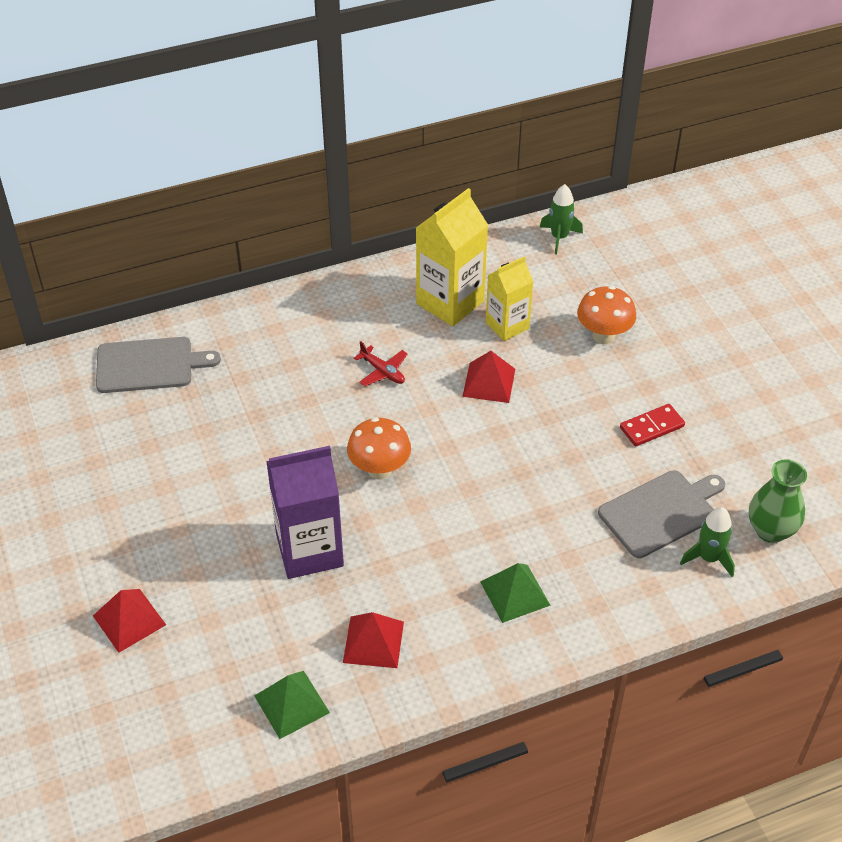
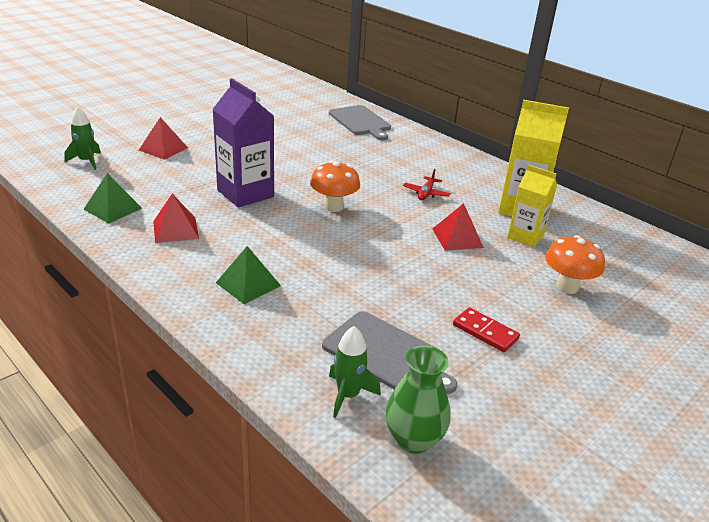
camera: 65 degrees right, 15 degrees down
(559, 237) = (652, 246): green rocket -> green rocket (87, 161)

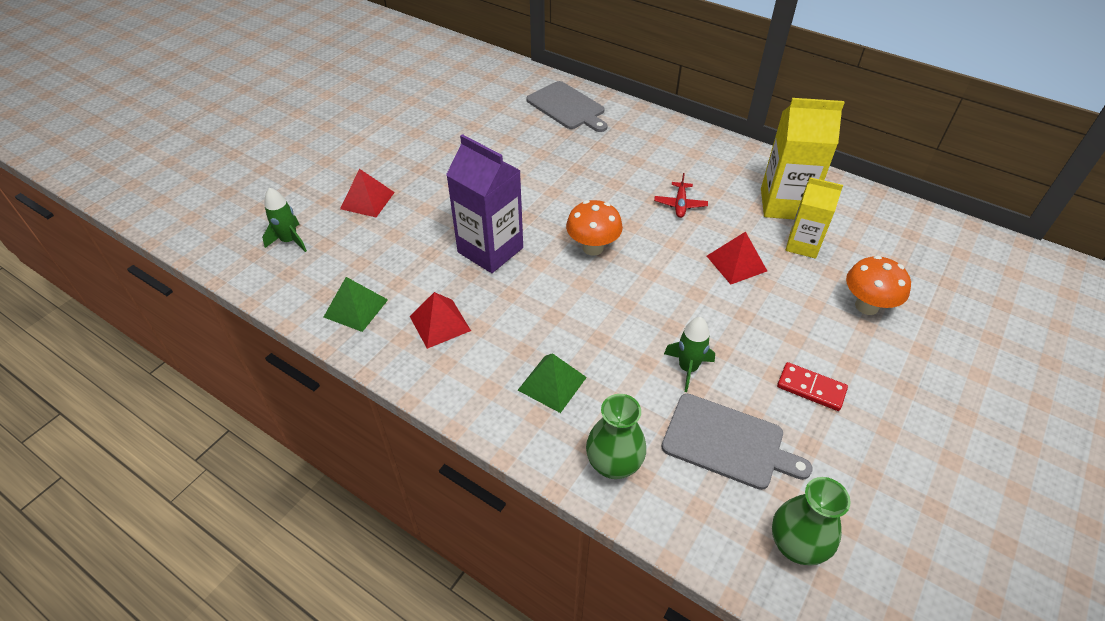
camera: 10 degrees left, 15 degrees up
(272, 347) = (613, 464): none -> green vase
(348, 395) = (713, 507): green rocket -> green rocket (688, 368)

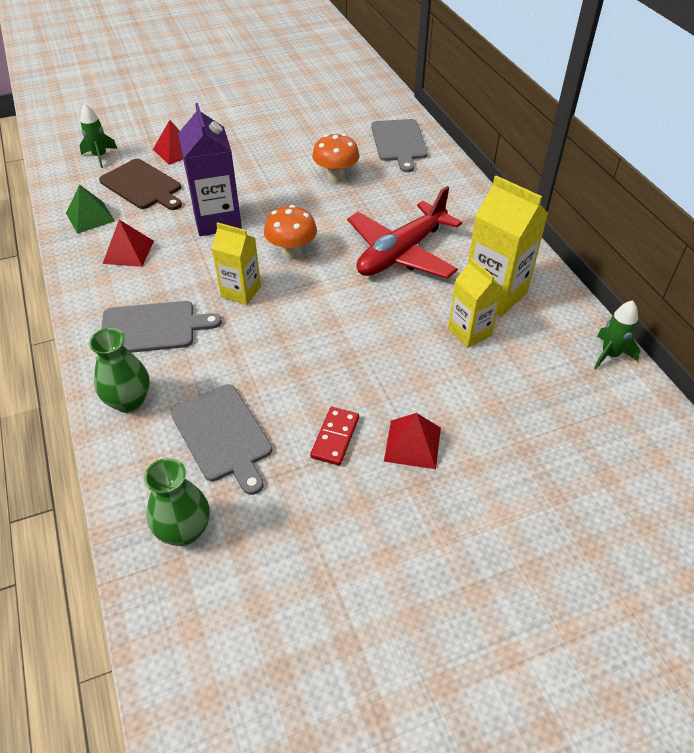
camera: 35 degrees right, 0 degrees up
(374, 250) = (142, 186): none -> brown cutting board
(552, 383) = (152, 328): green pyramid -> grey cutting board
(591, 306) = (241, 292): none -> yellow carton
(680, 204) = (401, 253): red plane -> red plane, size x2.45
(688, 368) = (257, 370): green rocket -> green rocket (610, 355)
(736, 263) = (392, 318): red pyramid -> red pyramid (412, 444)
(811, 388) = (335, 437): red domino -> red domino turned 45 degrees clockwise
(866, 306) = (465, 406): orange mushroom -> orange mushroom (336, 177)

